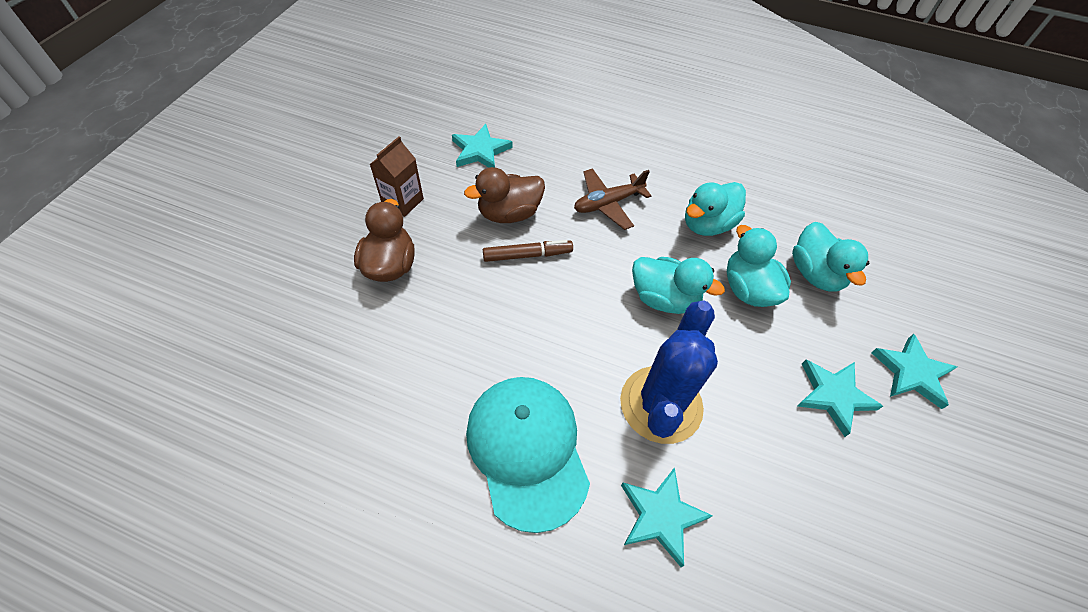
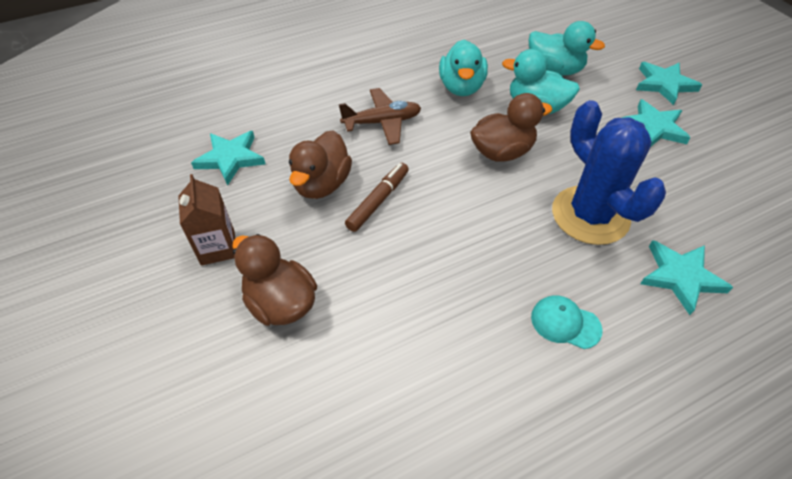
camera: 45 degrees left, 5 degrees down
(527, 450) = (565, 323): turquoise cap -> turquoise cap, size x0.44
(608, 203) = (382, 122): brown plane -> brown plane turned 120 degrees counterclockwise
(664, 298) = (502, 152): turquoise duck -> brown duck

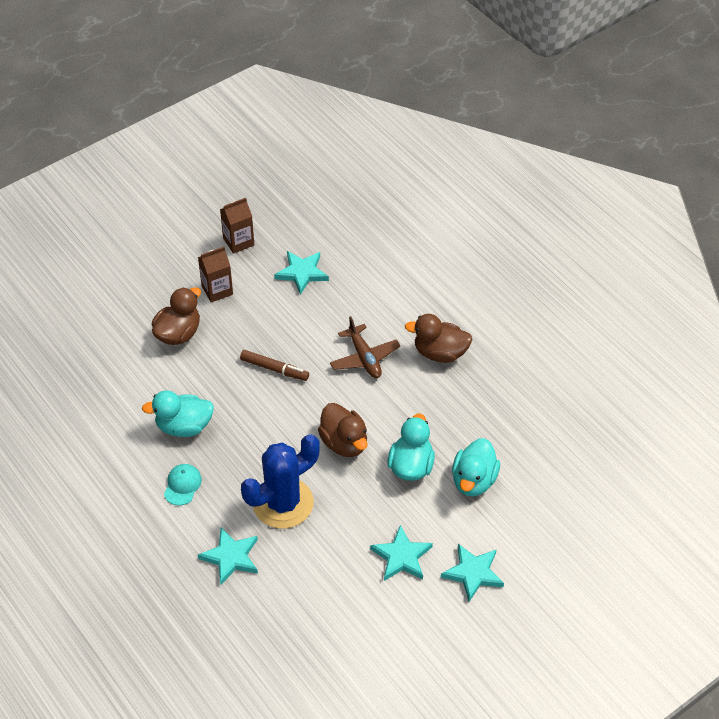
camera: 80 degrees right, 0 degrees up
(140, 215) = (238, 242): none -> brown carton
(322, 184) = (285, 333): brown duck -> brown duck (440, 353)
(461, 87) = (426, 408): turquoise duck -> turquoise duck (184, 426)

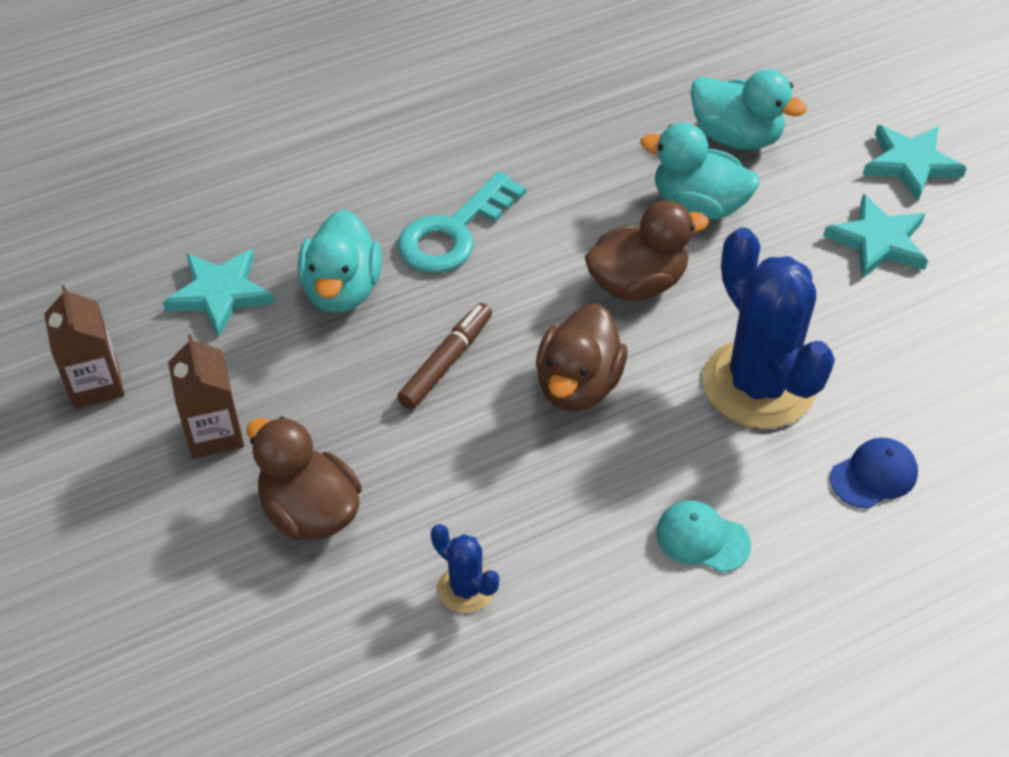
camera: 80 degrees left, 0 degrees up
(144, 397) = (466, 588): none -> blue cactus
(184, 426) = (557, 523): turquoise duck -> turquoise duck (342, 290)
(231, 557) = (874, 475): turquoise star -> blue cap
(364, 358) = (453, 232): brown plane -> turquoise key
(440, 353) = (468, 137): brown duck -> brown duck (578, 385)

